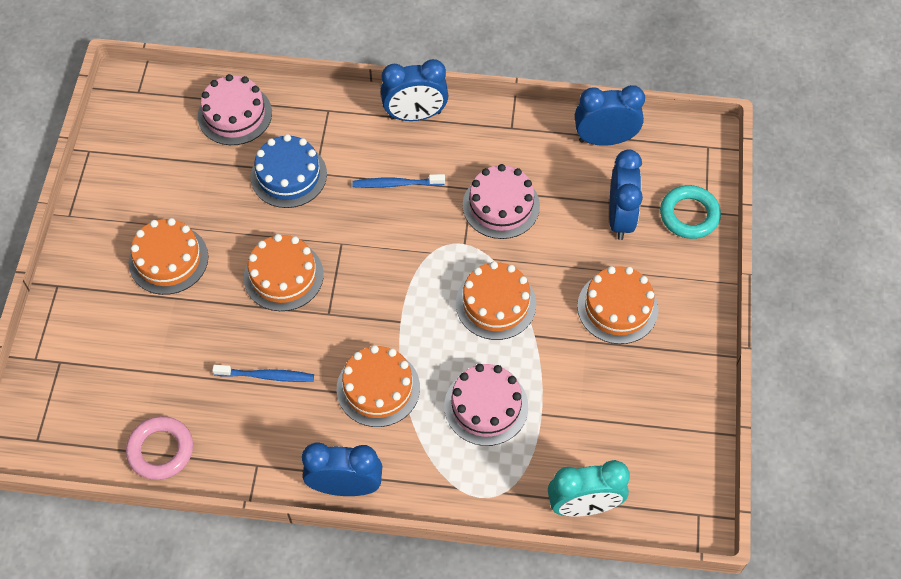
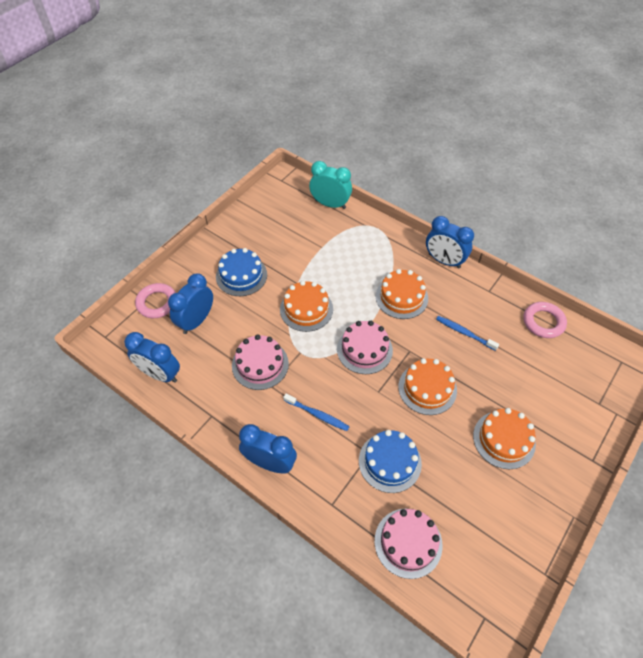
camera: 150 degrees left, 5 degrees down
(486, 406) = (348, 263): pink cake -> pink cake (364, 349)
(617, 307) = (241, 275): orange cake -> blue cake
(689, 215) = (157, 303): turquoise ring -> pink ring

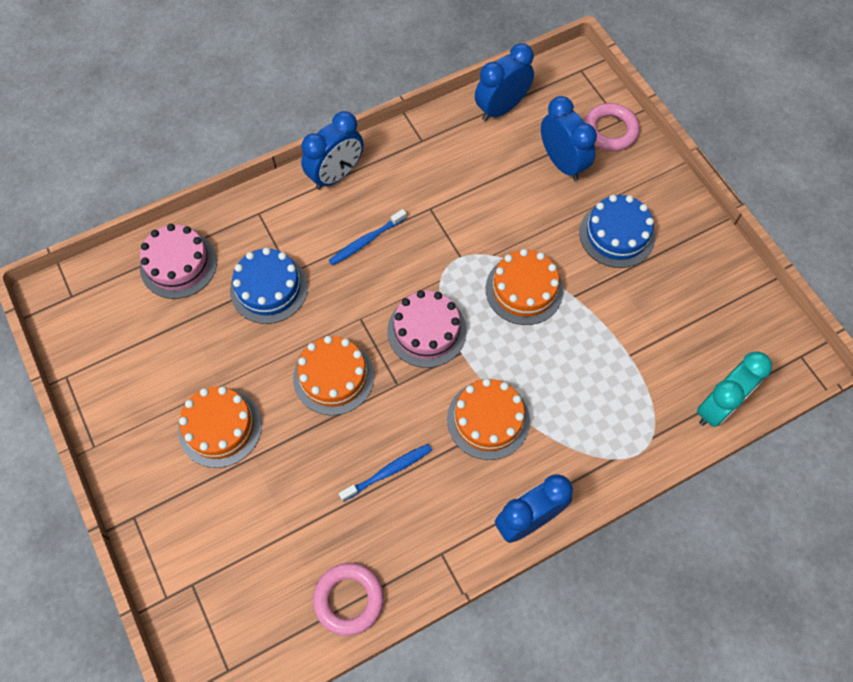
camera: 115 degrees right, 10 degrees up
(260, 364) = (464, 208): pink cake -> none

